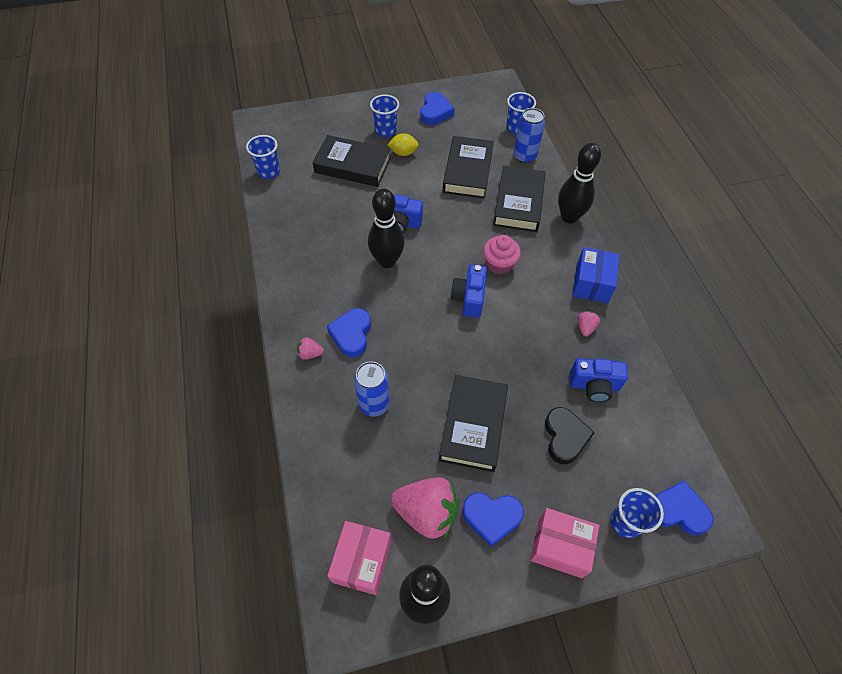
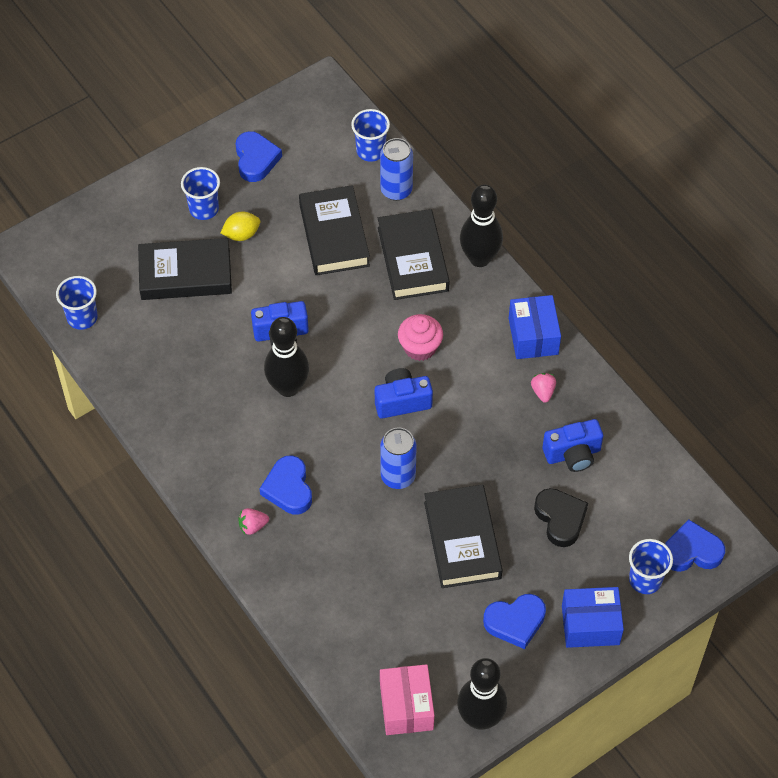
camera: 20 degrees left, 0 degrees up
(374, 404) = (349, 555): blue can -> blue can (398, 476)
(427, 512) = (450, 641): pink strawberry -> none
(469, 298) = (402, 401): blue camera -> blue camera turned 90 degrees clockwise
(560, 546) = (590, 625): pink box -> blue box

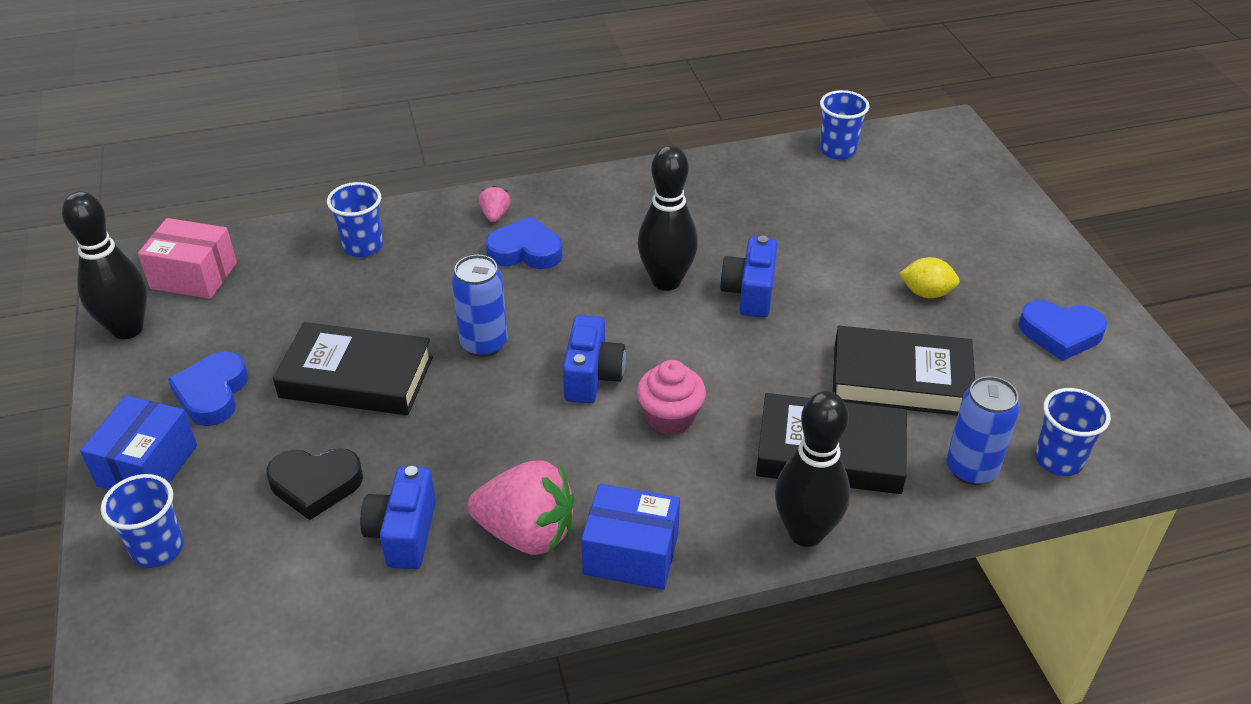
camera: 110 degrees right, 15 degrees down
(185, 274) = (875, 234): black book -> none
(204, 209) = (979, 269): blue cup -> blue cup (363, 246)
(241, 234) = (926, 293): yellow lemon -> yellow lemon turned 75 degrees counterclockwise
(543, 392) = (527, 533): pink strawberry -> pink strawberry, size x2.22
(691, 551) = (154, 624): blue heart -> none

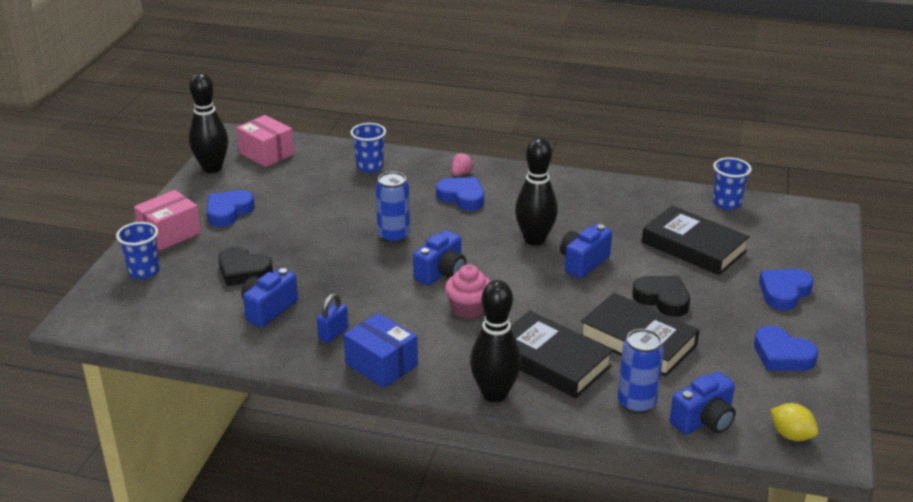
camera: 30 degrees right, 10 degrees down
(147, 465) = (170, 233): blue box -> pink box
(356, 377) = (308, 229): black book -> black book (693, 247)
(527, 533) = (333, 333): pink strawberry -> blue padlock
(878, 309) = (662, 299): none -> black heart
(926, 293) = (706, 301): yellow lemon -> yellow lemon (791, 435)
(993, 249) = (784, 292): none -> blue heart
(1058, 460) = (704, 421): blue cup -> blue camera

